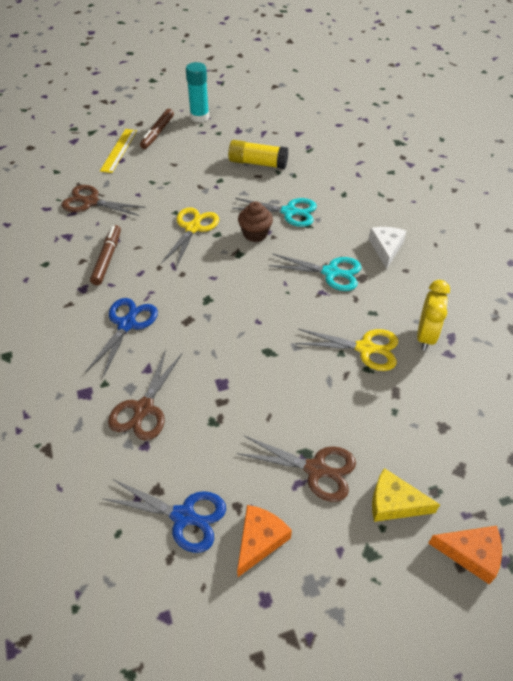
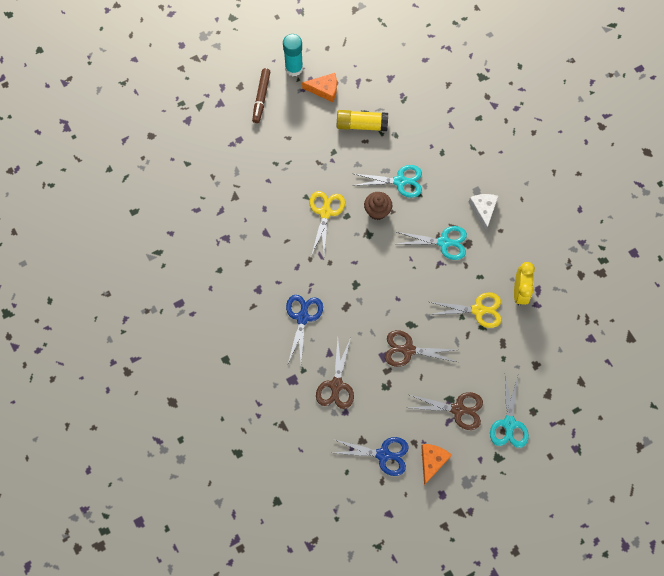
camera: 10 degrees left, 20 degrees up
(91, 202) = (231, 196): brown scissors -> brown scissors (408, 350)
(107, 259) = (267, 257): brown marker -> none
(119, 150) = (233, 127): yellow ruler -> none
(394, 503) = (509, 423): yellow cheese -> turquoise scissors
(471, 554) = (556, 447): orange cheese -> orange cheese (324, 89)

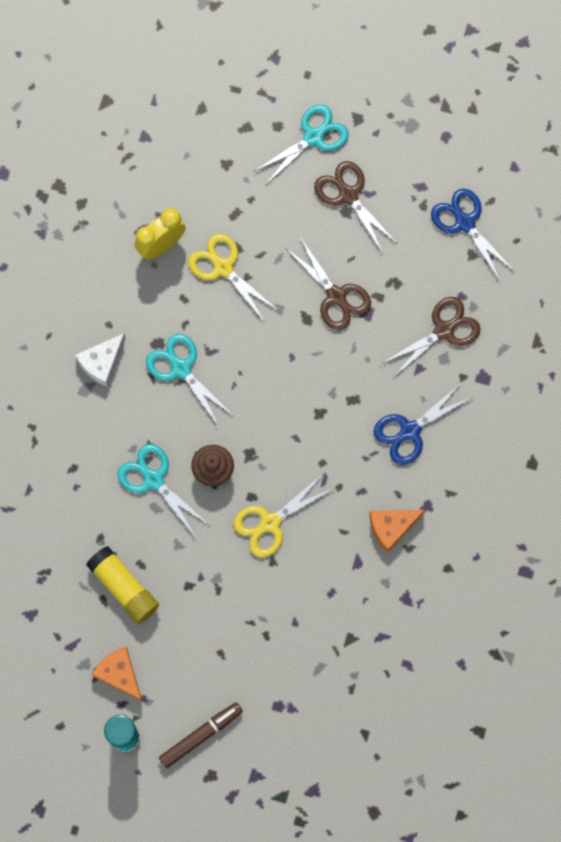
camera: 135 degrees left, 5 degrees up
(432, 461) = (423, 173): orange cheese -> orange cheese (391, 527)

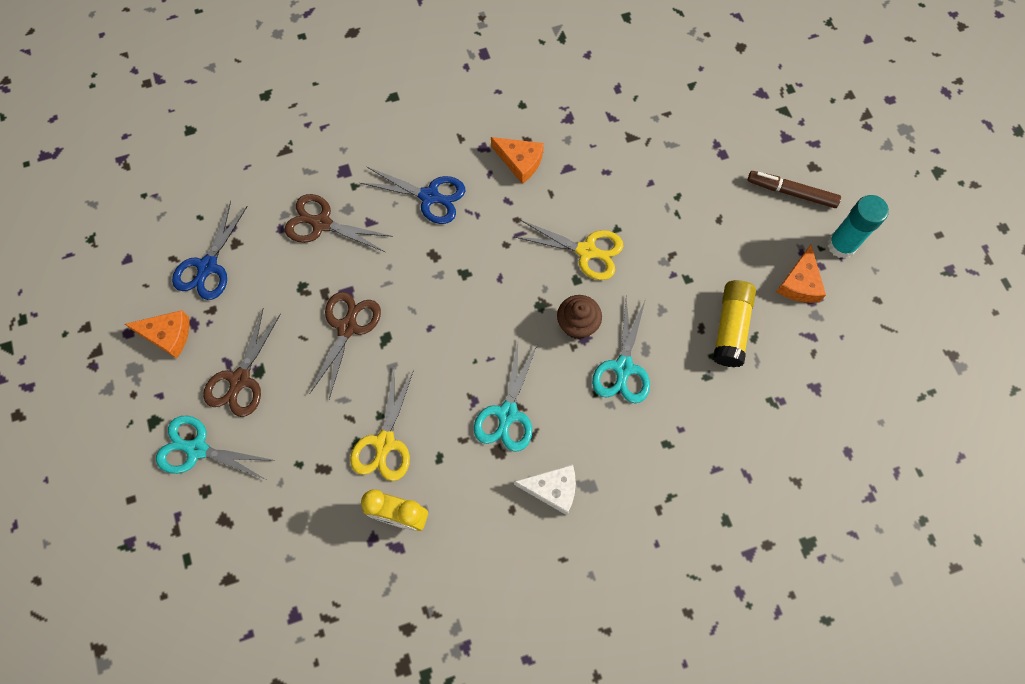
camera: 125 degrees left, 5 degrees down
(423, 163) = (168, 335): none -> orange cheese

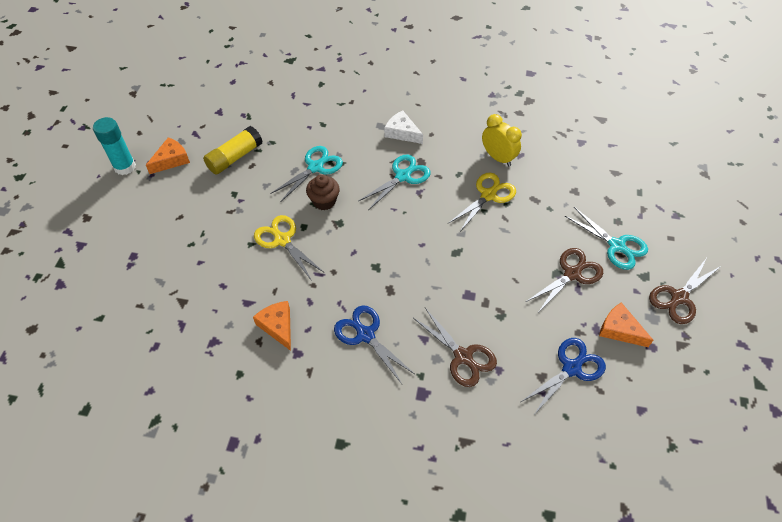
camera: 150 degrees left, 15 degrees down
(347, 327) = (480, 271): brown scissors -> brown scissors (679, 297)
(791, 192) = (118, 209): brown marker -> none

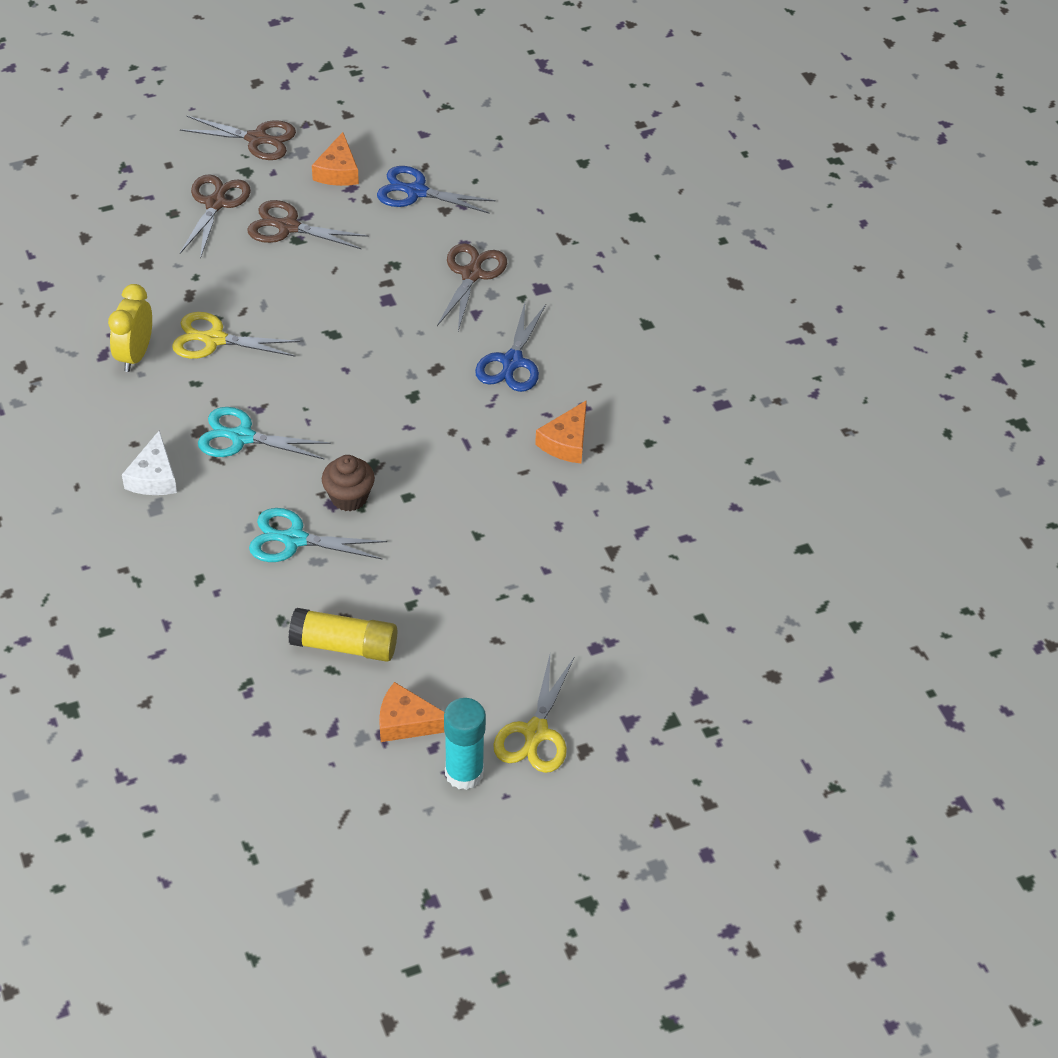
camera: 125 degrees left, 5 degrees down
(282, 240) = (445, 505): yellow scissors -> yellow scissors (535, 732)
(616, 245) = (215, 204): turquoise scissors -> brown scissors

